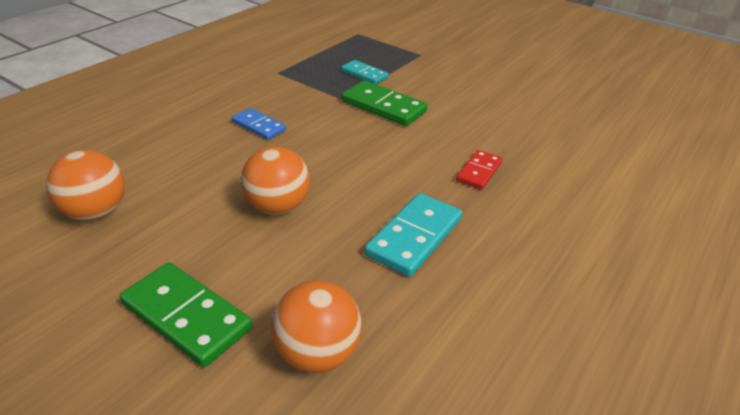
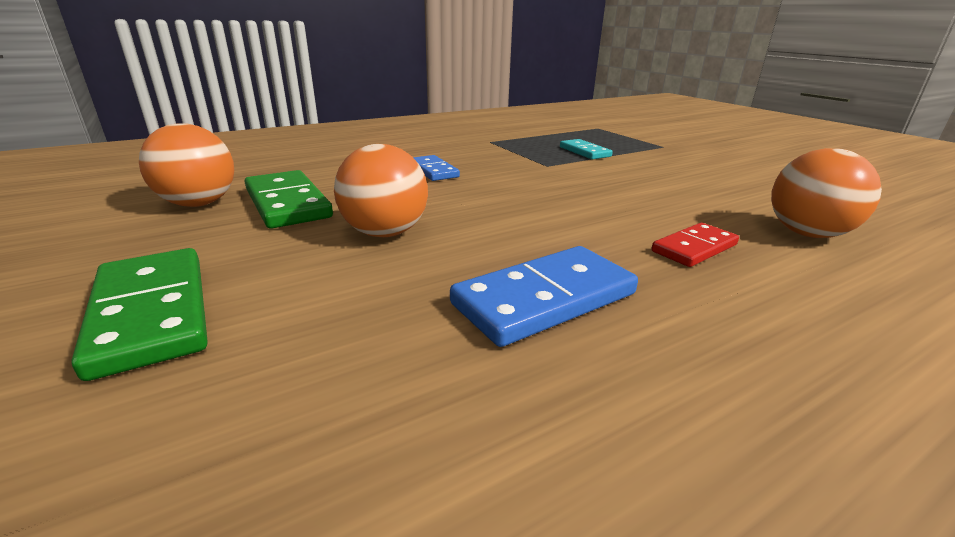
camera: 25 degrees right, 10 degrees down
(317, 353) = (253, 417): orange ball -> orange ball (807, 233)
(384, 106) = (590, 175): green domino -> green domino (288, 203)
(414, 237) = (545, 299): turquoise domino -> blue domino

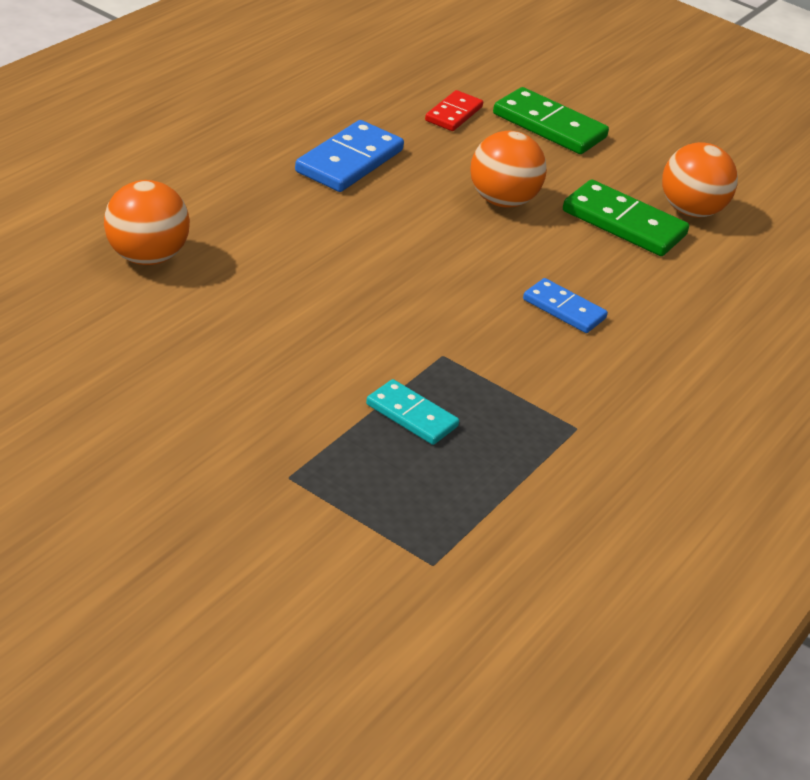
camera: 150 degrees right, 10 degrees up
(694, 248) = (252, 221): red domino -> red domino (453, 114)

